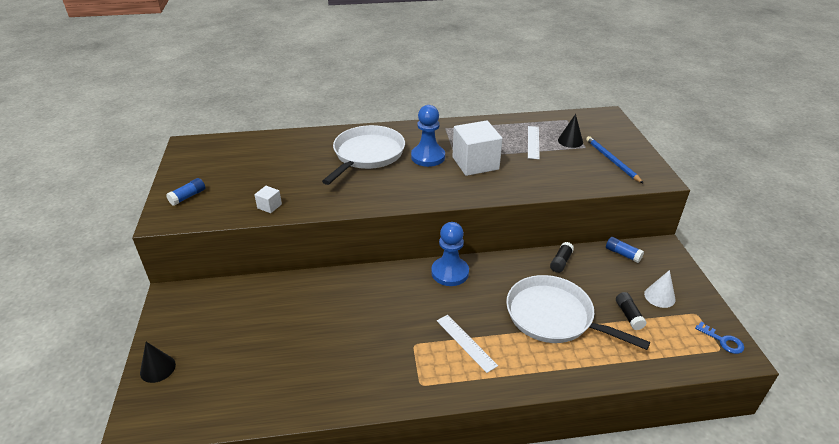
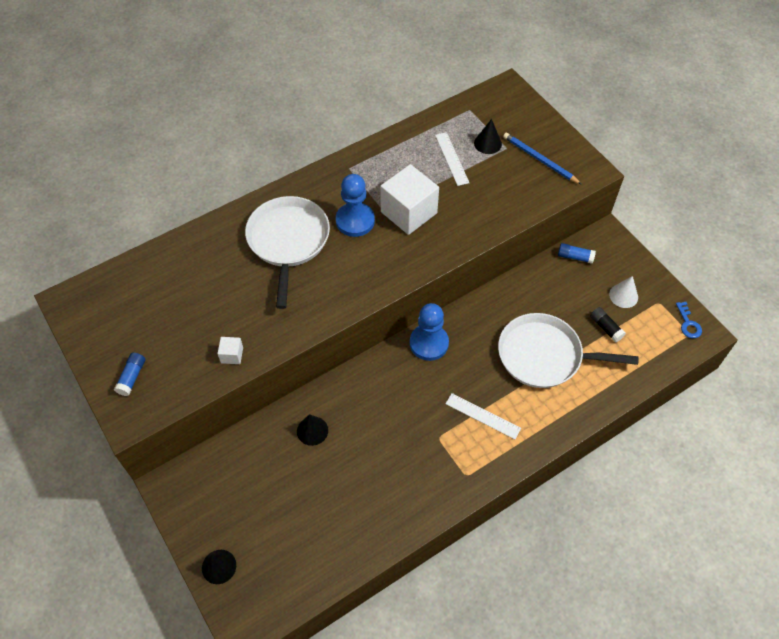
camera: 25 degrees left, 20 degrees up
(309, 299) = (312, 430): none -> black cone
(561, 262) = (524, 289): black glue stick -> none
(723, 341) = (688, 324): blue key -> blue key turned 60 degrees clockwise

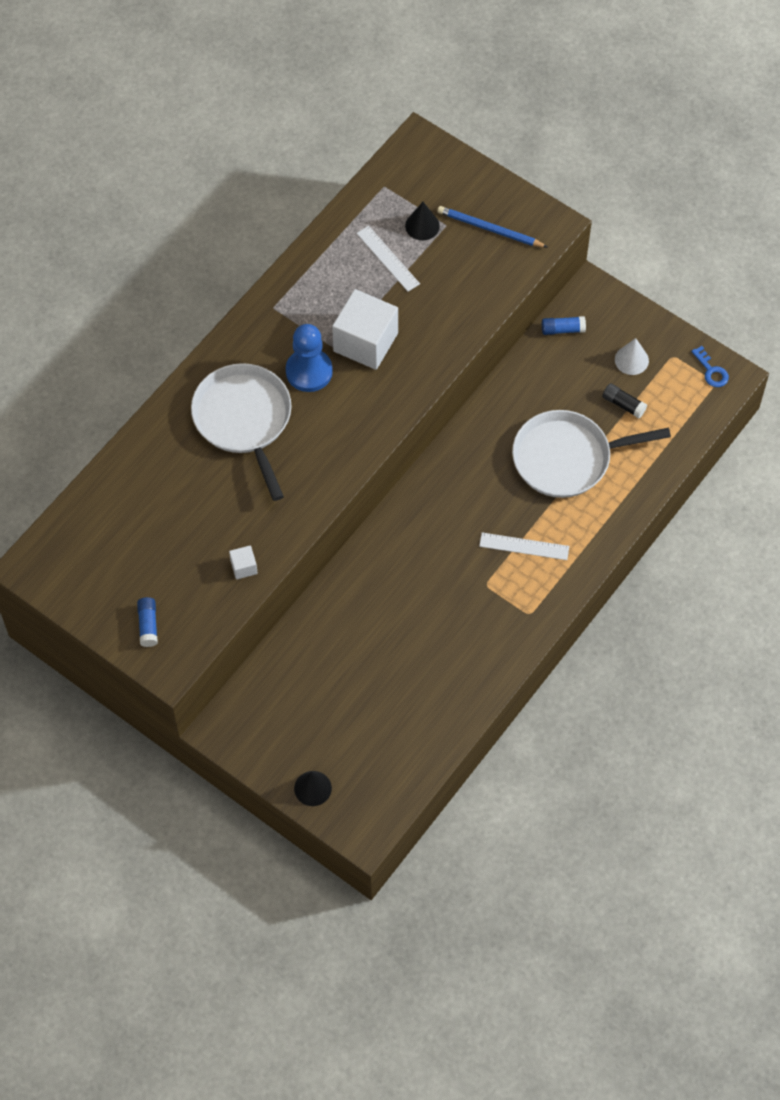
camera: 20 degrees left, 5 degrees up
(312, 430) = (348, 622): black cone -> none
(429, 343) = (435, 485): blue pawn -> none

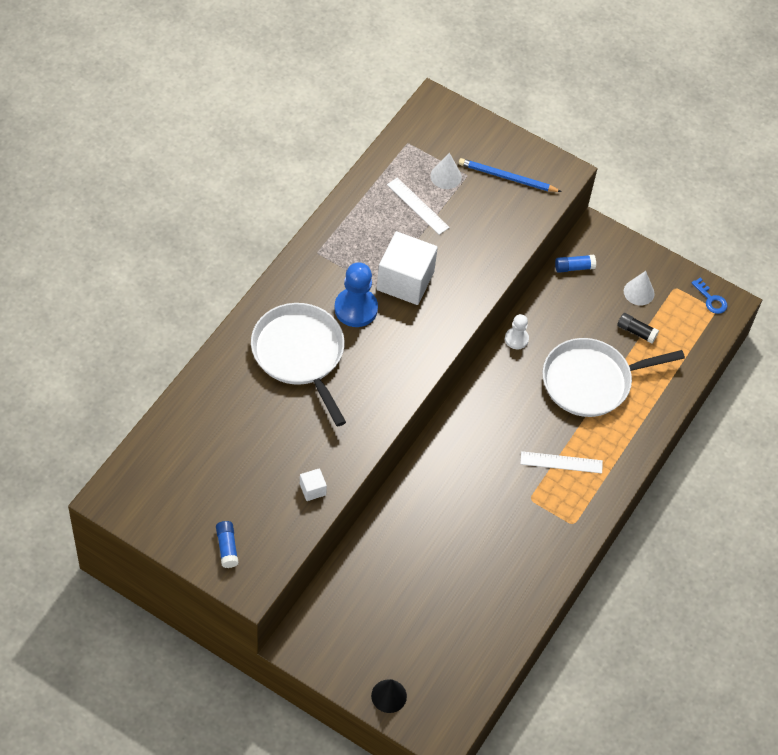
camera: 10 degrees left, 5 degrees down
(422, 226) = (446, 176): black cone -> white cone
(490, 408) = (516, 339): none -> white pawn

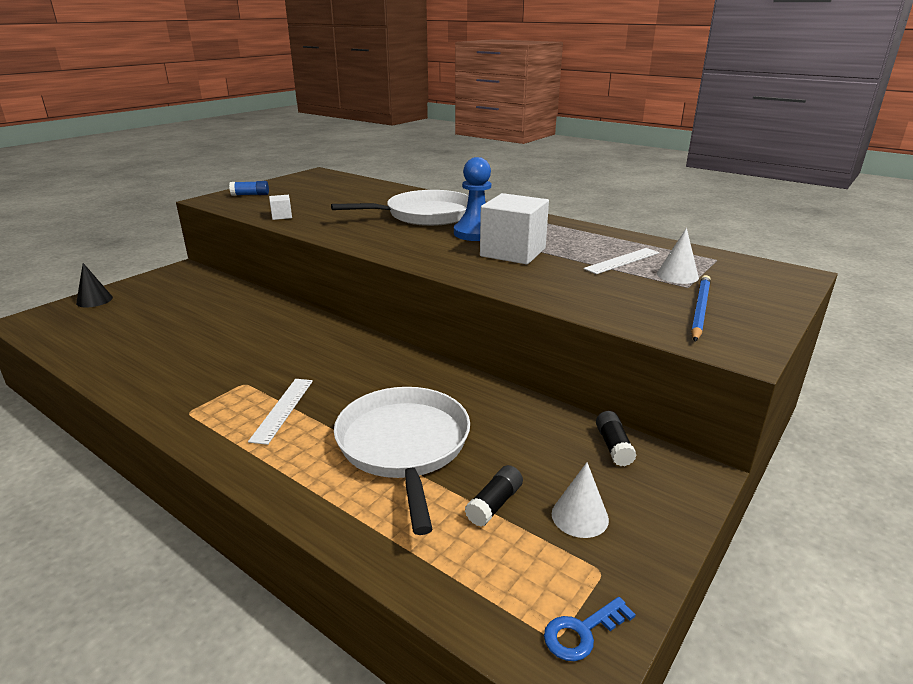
camera: 100 degrees right, 30 degrees down
(516, 339) = (481, 388): white pawn -> none
(574, 267) = (613, 446): blue glue stick -> black glue stick

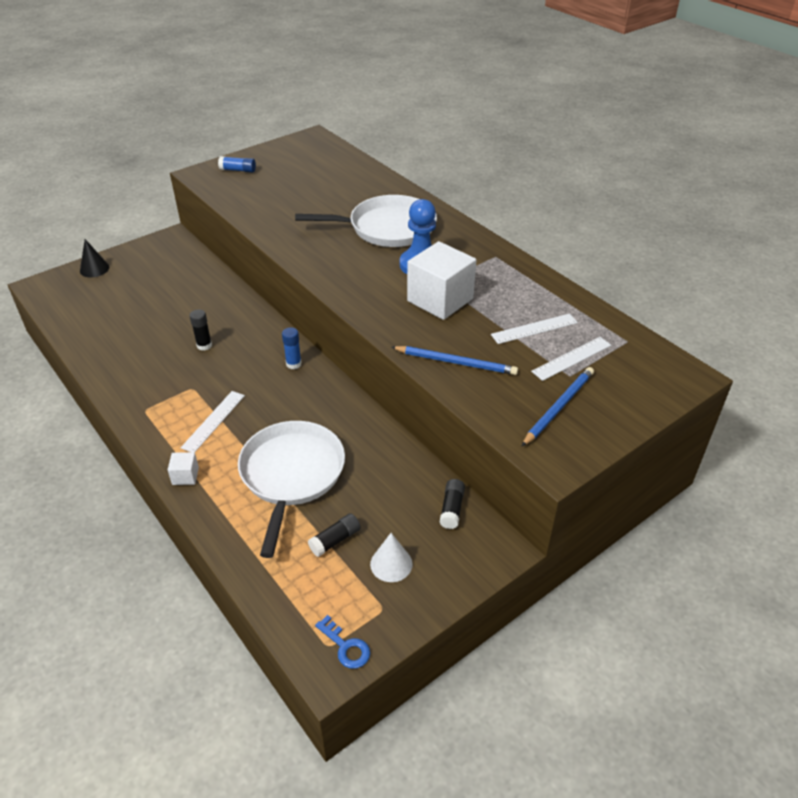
camera: 15 degrees right, 15 degrees up
(247, 345) = (204, 345): none -> black glue stick
(281, 216) = (255, 211): white cube -> white cube (185, 476)
(359, 347) = (293, 364): none -> blue glue stick
(565, 291) = (456, 362): none -> blue pencil
(581, 632) = (346, 647): blue key -> blue key turned 120 degrees counterclockwise
(677, 275) = (571, 358): white cone -> white ruler

